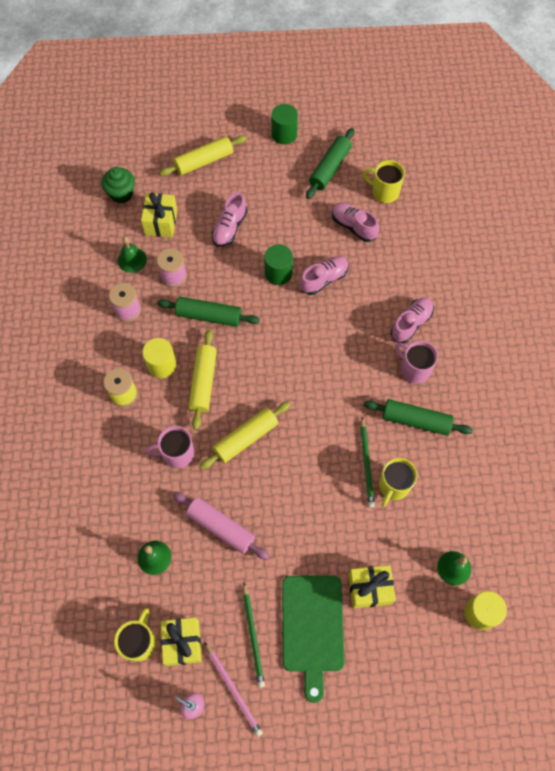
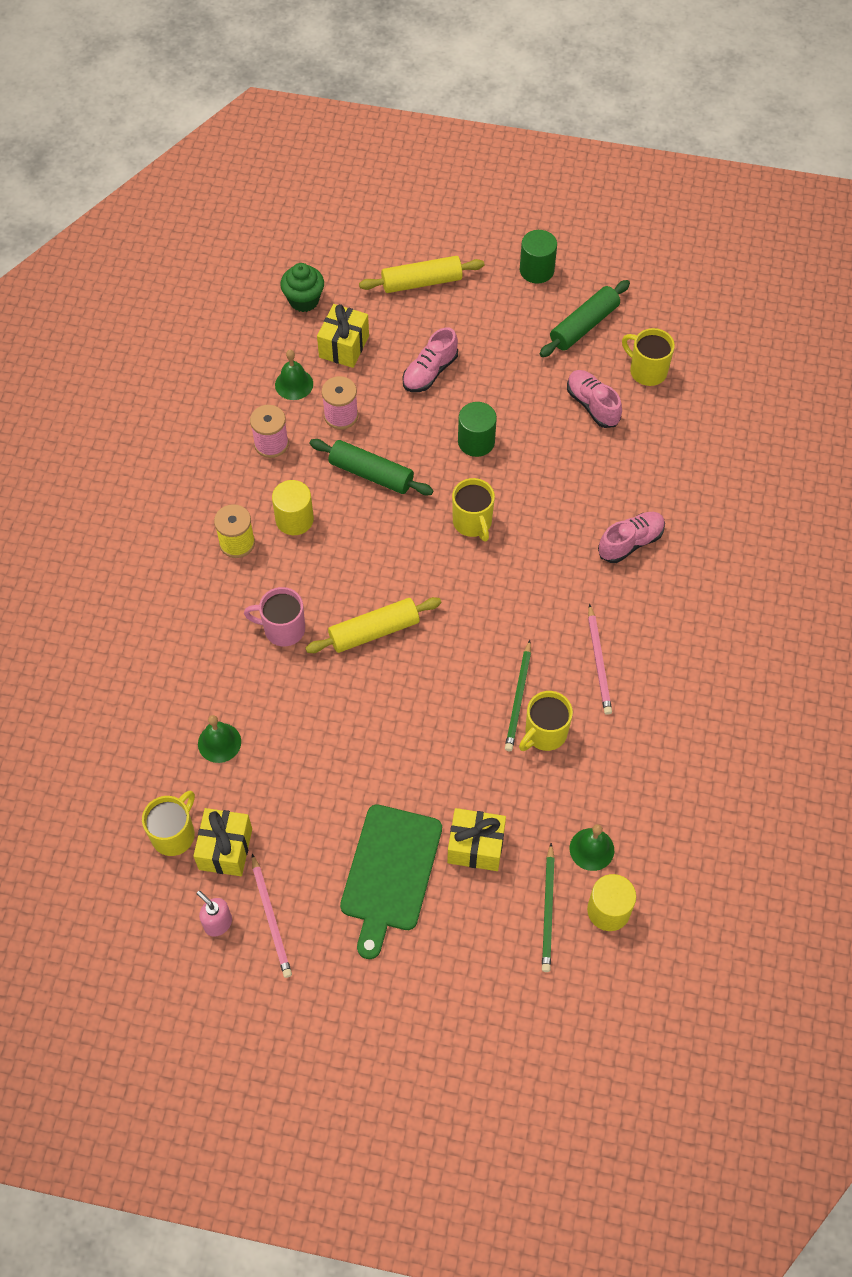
camera: 15 degrees right, 5 degrees down
(203, 382) = (340, 552): yellow rolling pin -> none
(221, 527) = (311, 728): pink rolling pin -> none
(253, 636) = (313, 863): green pencil -> green pencil (548, 910)
(294, 336) = (472, 522): none -> yellow mug
(324, 279) = (533, 462): pink shoe -> none
(414, 369) = (616, 599): pink mug -> none
(416, 420) = (599, 662): green rolling pin -> pink pencil

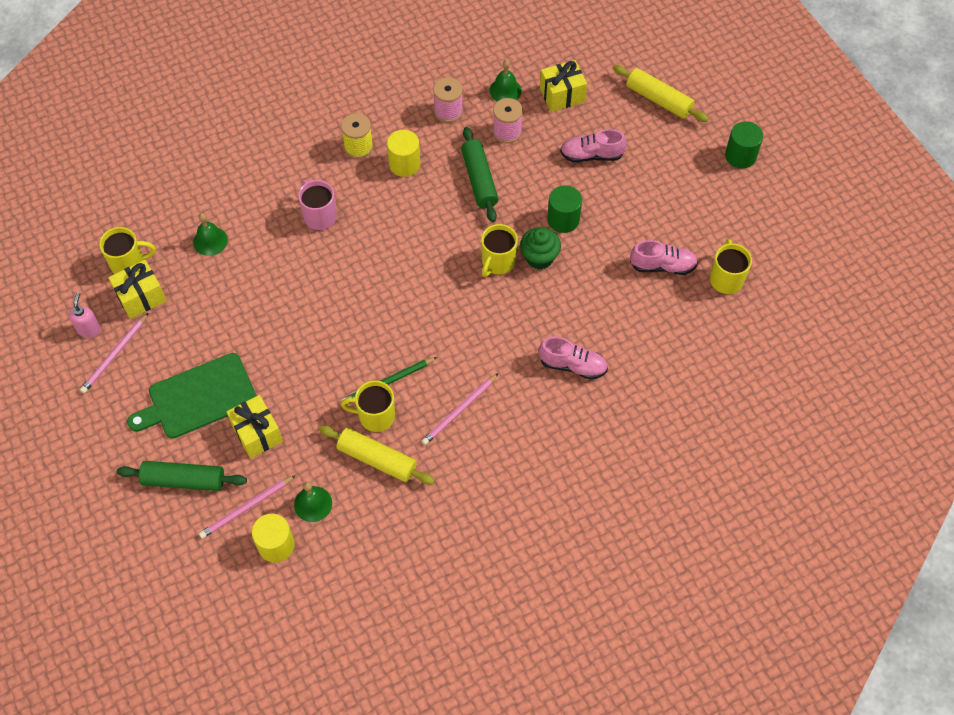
camera: 50 degrees right, 0 degrees up
(304, 300) = (575, 49): green cupcake -> green cupcake (539, 258)
(374, 631) = (363, 265): yellow rolling pin -> yellow rolling pin (377, 459)
(548, 910) = (246, 508): green pencil -> pink pencil
(584, 326) = (724, 215): green rolling pin -> green rolling pin (184, 480)
(592, 405) = (662, 266): pink shoe -> pink shoe turned 75 degrees clockwise

